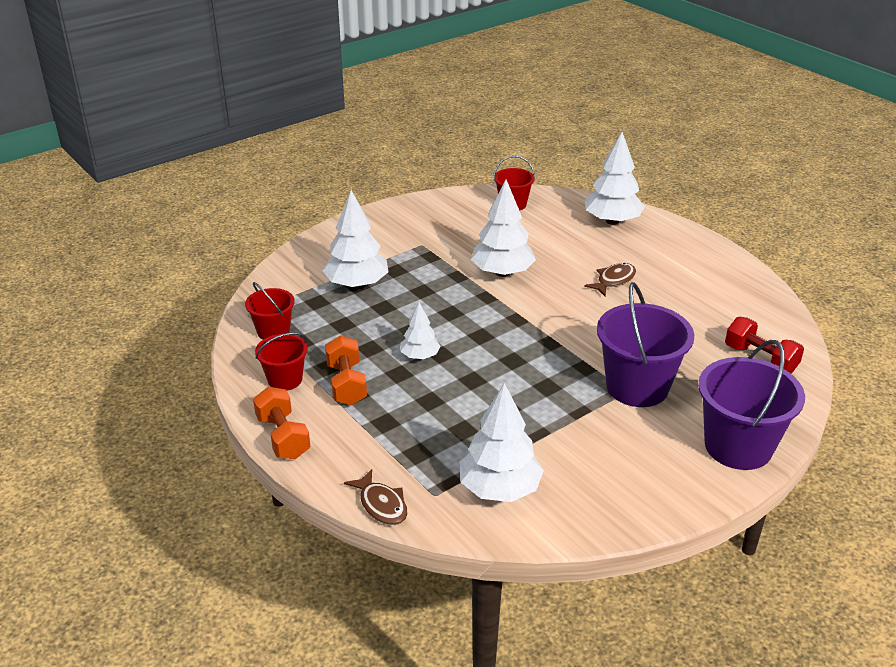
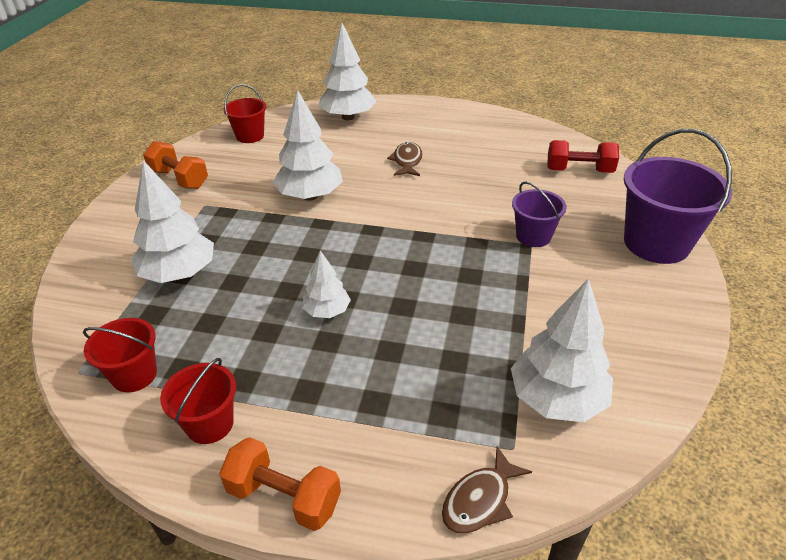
camera: 40 degrees left, 5 degrees up
(346, 384) = (286, 385): orange dumbbell -> orange dumbbell (179, 179)
(381, 505) = (480, 500): brown fish -> brown fish turned 120 degrees clockwise
(637, 387) = (533, 236): purple bucket -> purple bucket, size x0.56

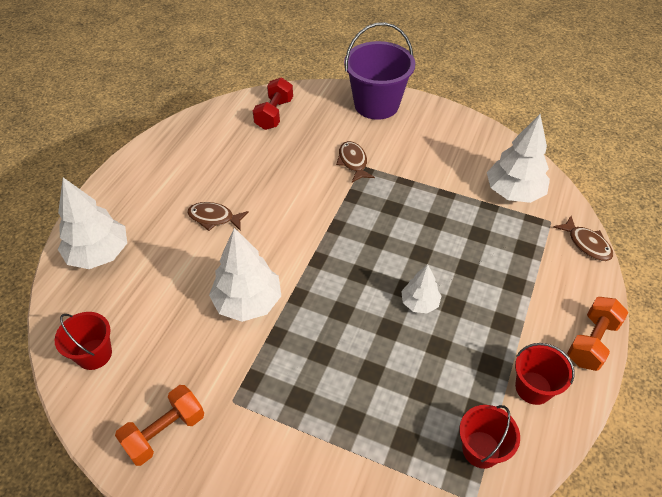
camera: 80 degrees left, 10 degrees up
(179, 273) = (348, 421): white tree -> none
(533, 236) = (353, 162): purple bucket -> brown fish

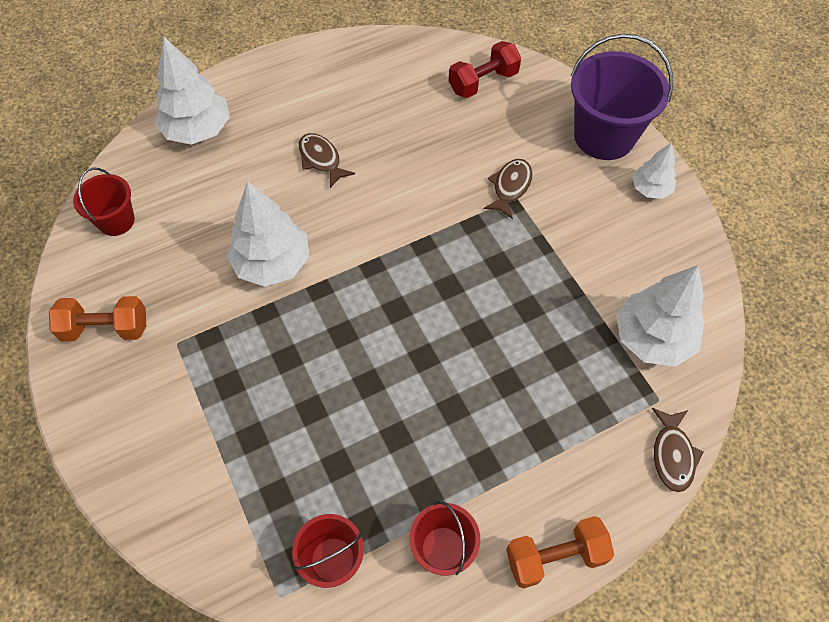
camera: 40 degrees right, 10 degrees up
(419, 303) = (423, 381): white tree -> white tree (650, 189)

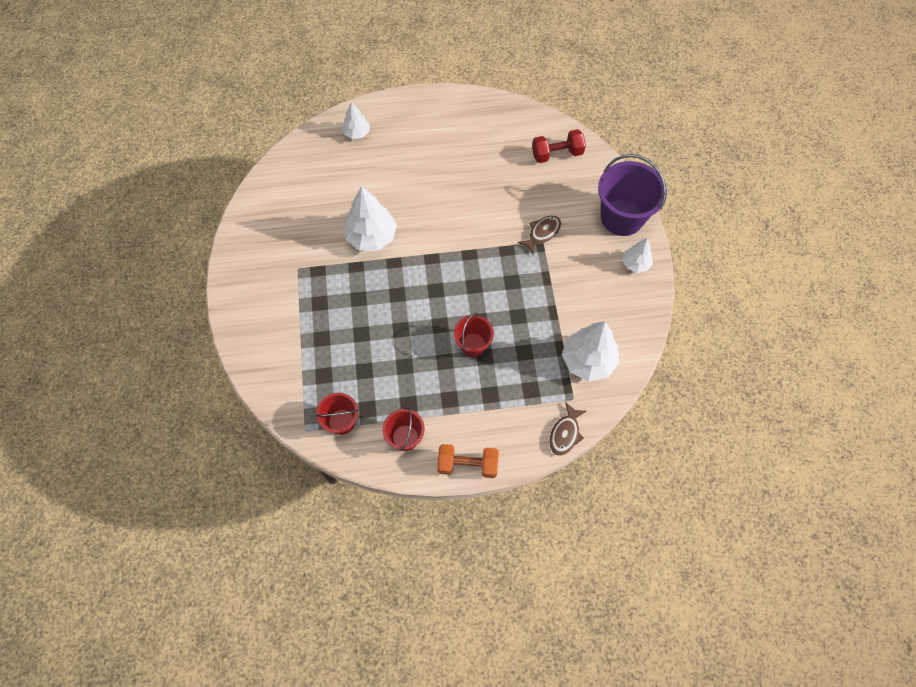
camera: 20 degrees right, 5 degrees up
(106, 328) = (260, 246): orange dumbbell -> none
(116, 221) = (287, 179): red bucket -> red bucket (473, 345)
(198, 130) = (357, 133): white tree -> white tree, size x0.57
(321, 159) = (427, 177): brown fish -> none

